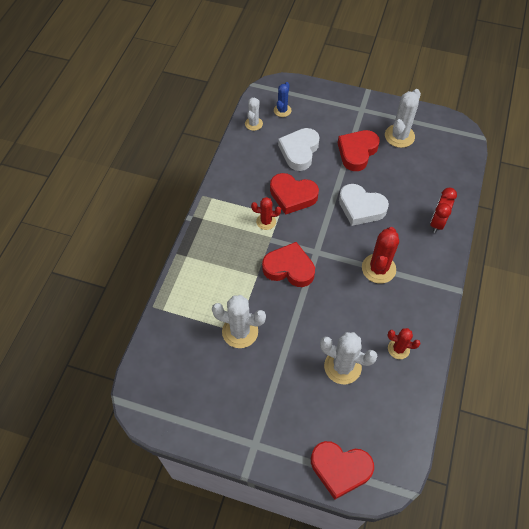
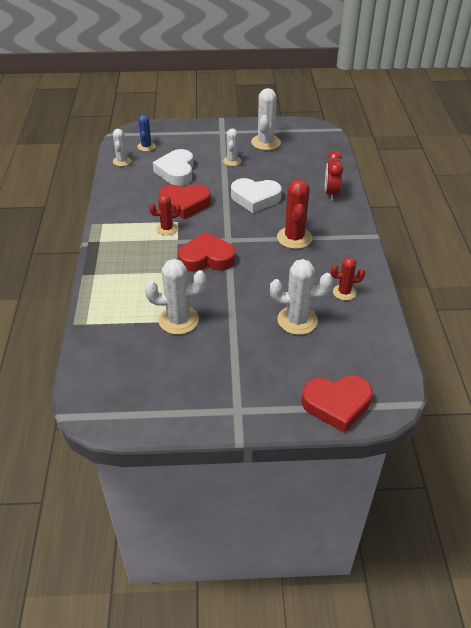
camera: 20 degrees left, 15 degrees down
(357, 152) = (232, 161): red heart -> white cactus

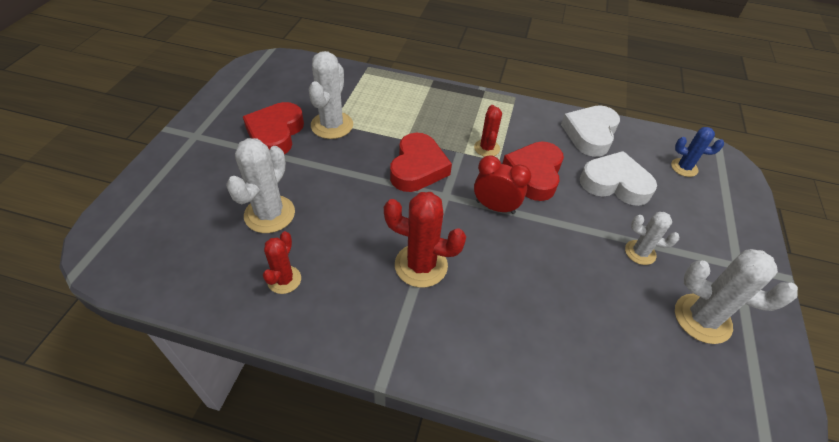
camera: 105 degrees right, 5 degrees up
(122, 161) = (645, 139): white cactus -> none
(255, 198) = (530, 251): white heart -> white heart (590, 134)
(331, 193) = (521, 362): red clock -> red clock (495, 207)
(336, 404) = (137, 205): red heart -> red heart (275, 133)

